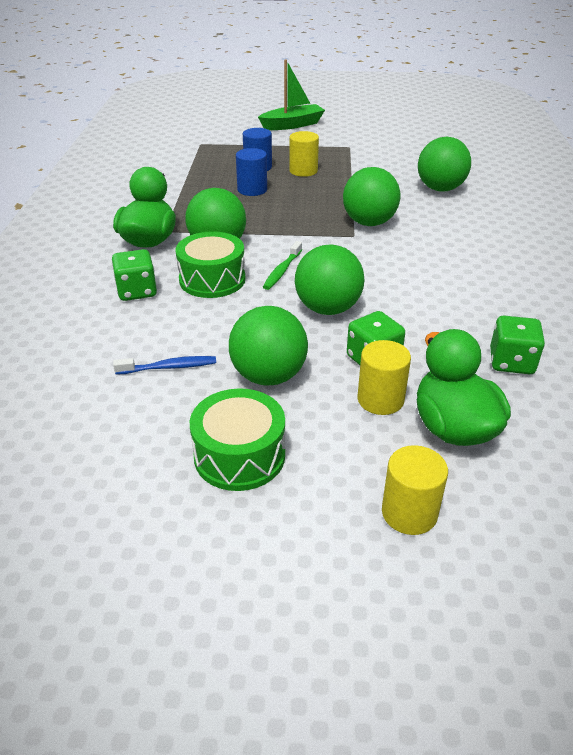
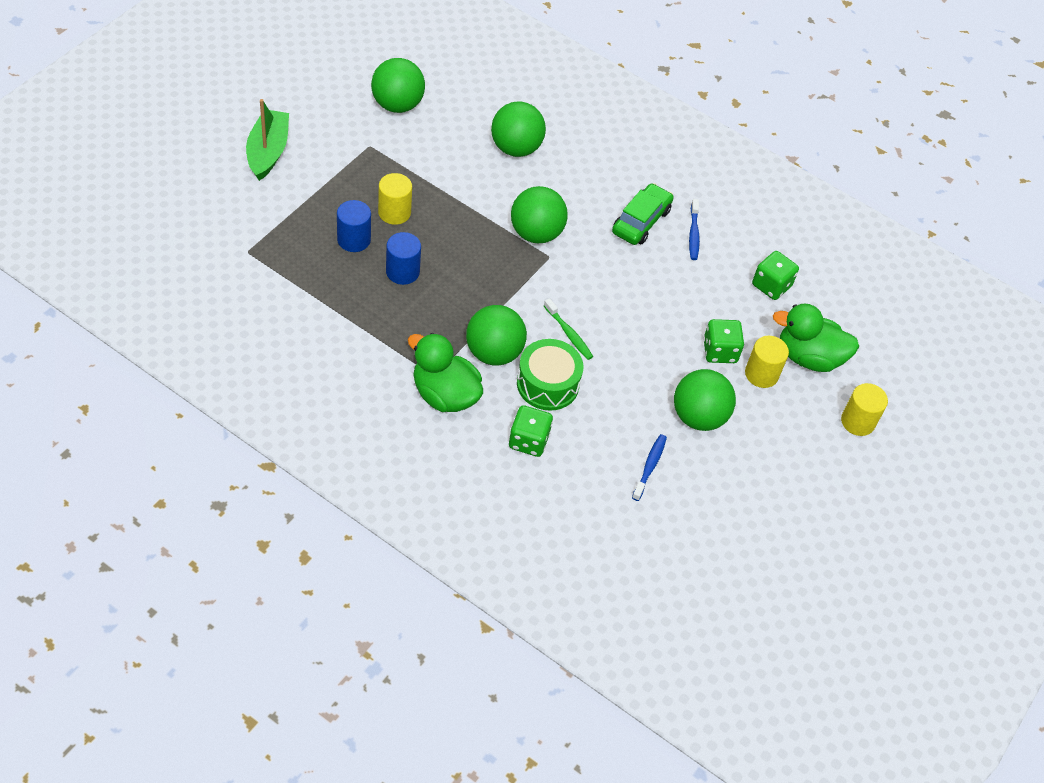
camera: 65 degrees left, 15 degrees up
(239, 455) = (765, 472): green drum -> none
(328, 309) = (643, 338): green ball -> green ball (397, 104)
(463, 262) = (641, 221): none -> green car
(495, 292) = (693, 234): none -> blue toothbrush

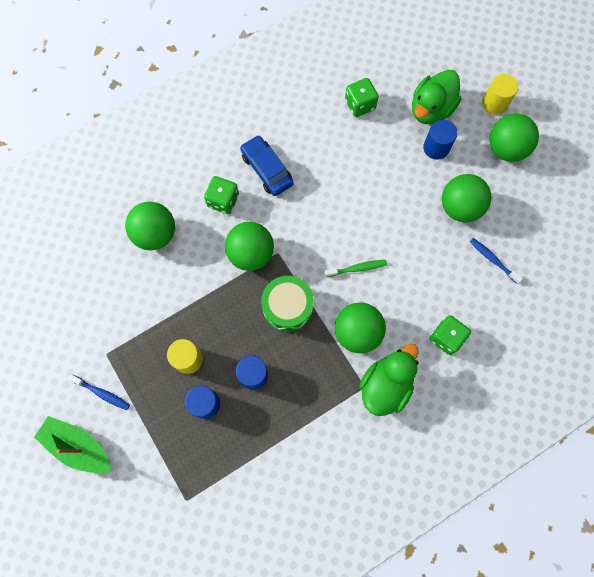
camera: 60 degrees left, 20 degrees up
(397, 104) = (68, 313): green ball -> green ball (506, 149)
(445, 395) = (385, 385): green duck -> green duck turned 150 degrees clockwise
(547, 384) = (399, 303): green drum -> green drum (287, 307)
(641, 221) = (267, 169): green car -> blue car
(693, 234) = (293, 137): blue toothbrush -> blue toothbrush (102, 393)
(719, 351) = (407, 167): green dice -> green dice (223, 200)
(761, 374) = (436, 148): yellow cylinder -> blue cylinder

